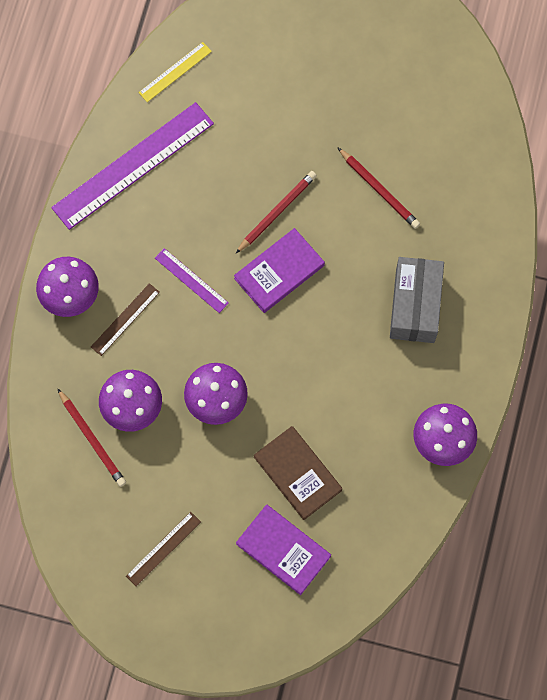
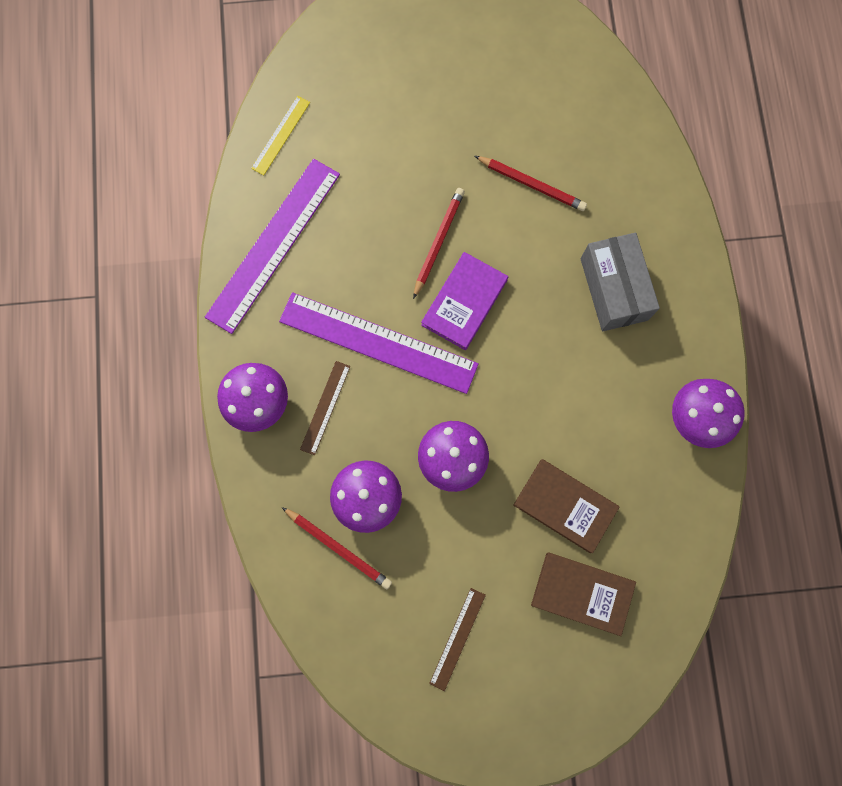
camera: 20 degrees left, 5 degrees up
(191, 280) = (378, 342): purple ruler -> purple ruler, size x2.12
(283, 550) = (582, 593): purple book -> brown book

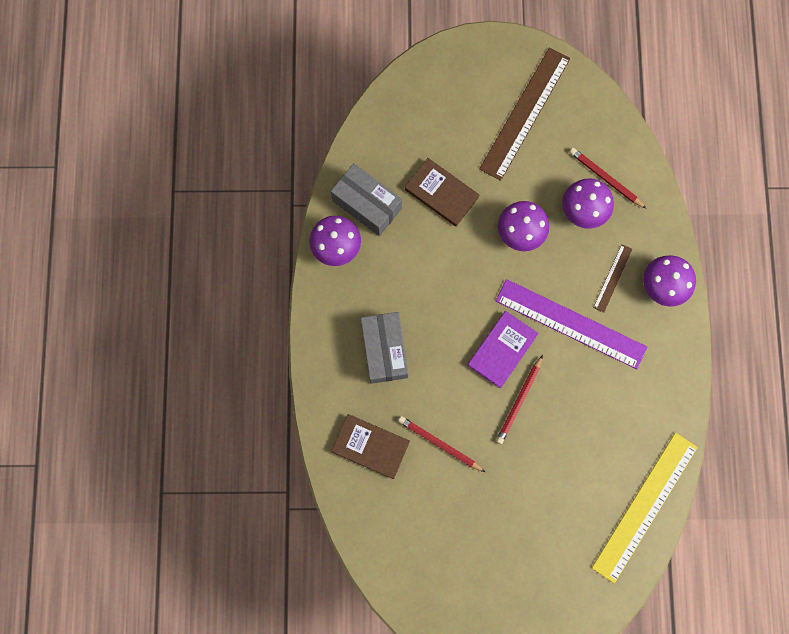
camera: 175 degrees left, 0 degrees up
(274, 245) = (651, 410): purple ruler -> none
(280, 135) = (645, 507): yellow ruler -> yellow ruler, size x2.12
(457, 638) = (525, 113): brown ruler -> brown ruler, size x2.12
(582, 593) = (436, 135): brown book -> brown book (370, 446)
(665, 480) = (367, 204): none -> grey box

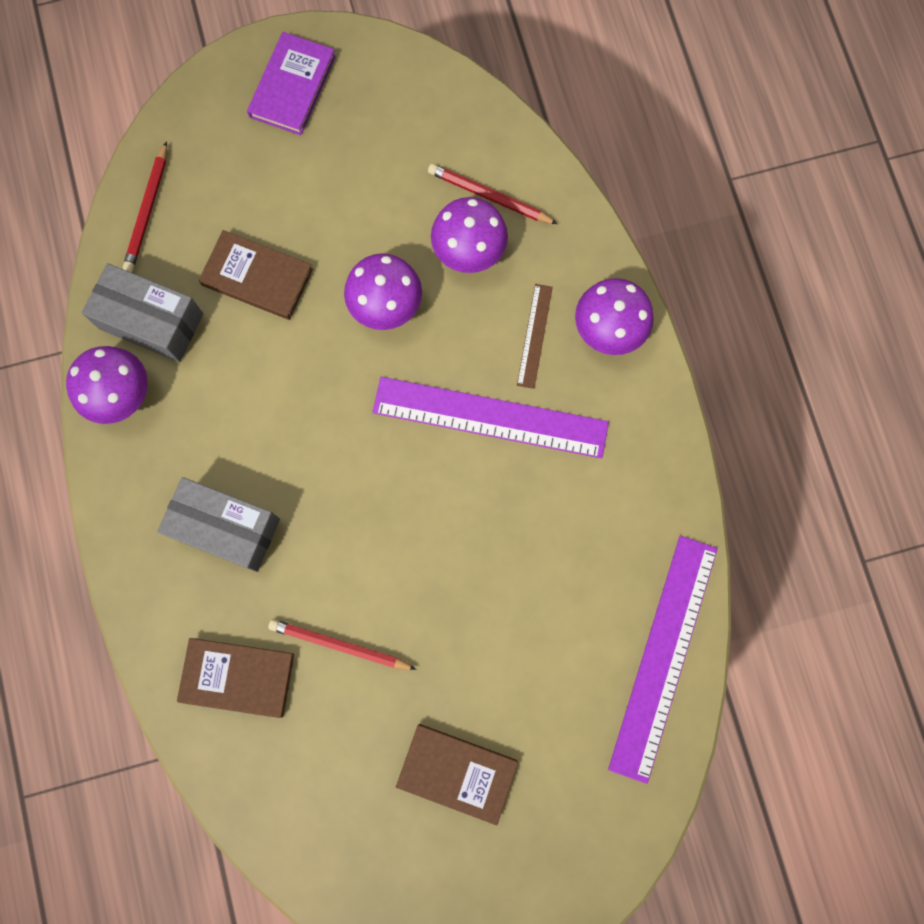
camera: 15 degrees left, 0 degrees up
(384, 350) = (226, 528): grey box -> grey box turned 45 degrees counterclockwise
(495, 543) = (457, 773): none -> brown book
(502, 350) = (399, 481): purple book -> purple book (292, 86)
(519, 401) = (442, 550): red pencil -> red pencil (148, 210)
(525, 113) = (352, 133): brown ruler -> none
(645, 507) = (664, 657): yellow ruler -> purple ruler

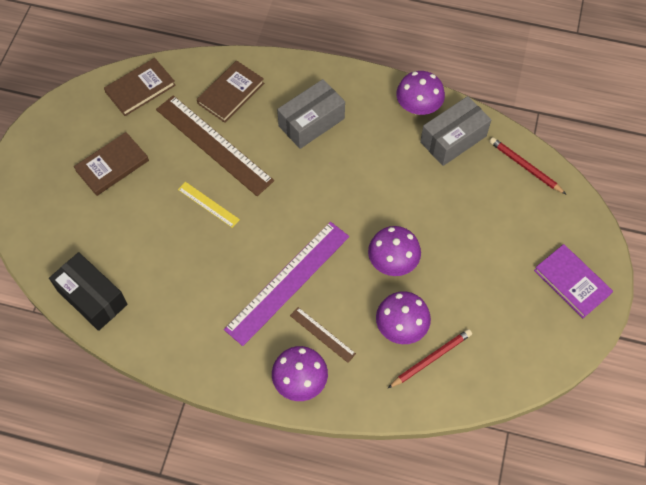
camera: 120 degrees right, 15 degrees down
(257, 277) = (450, 203): brown book -> brown book (140, 89)
(339, 645) = (214, 144): red pencil -> brown ruler
(439, 591) = (208, 204): none -> yellow ruler
(664, 657) = (92, 298): purple ruler -> black box

